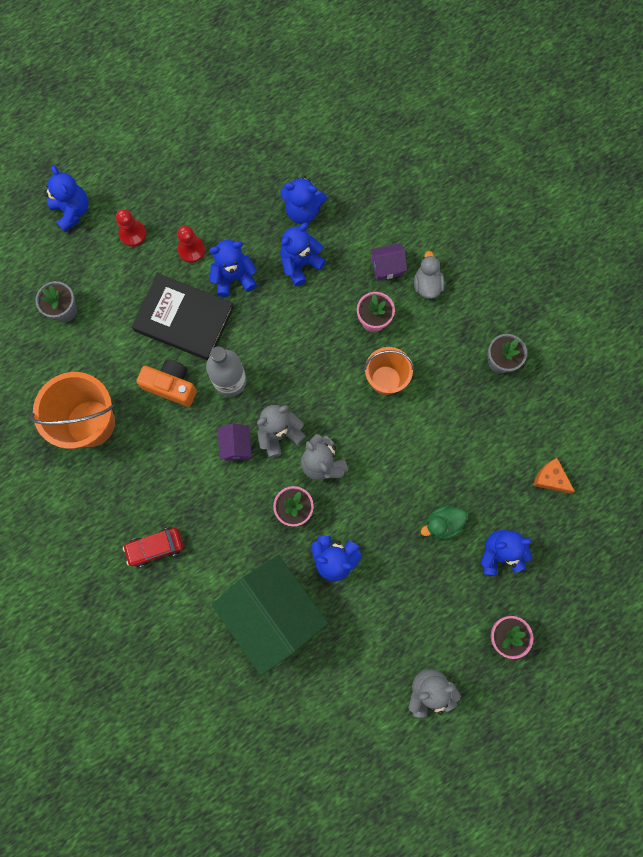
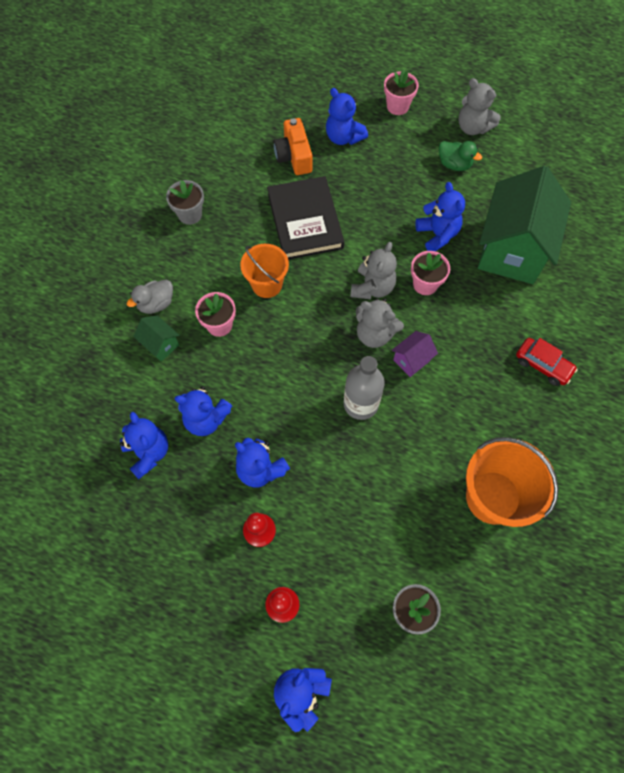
camera: 125 degrees left, 10 degrees down
(171, 386) = (403, 451): orange camera -> orange camera (294, 156)
(184, 319) = (334, 486): black book -> black book (305, 221)
(387, 267) = (160, 344): purple house -> green house
(442, 524) = (352, 182): green duck -> green duck (454, 164)
(550, 478) = (262, 136): orange cheese -> none

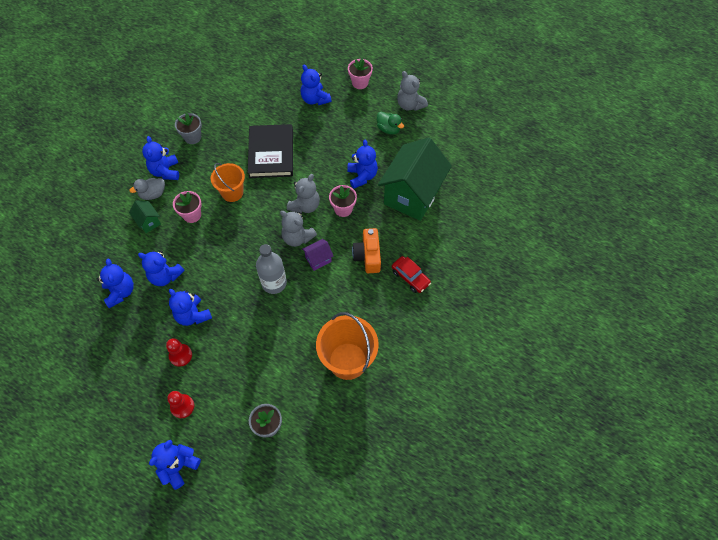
camera: 10 degrees right, 5 degrees down
(165, 268) = (165, 171): none -> blue teddy bear
(294, 156) = (276, 108): orange camera -> orange camera (368, 256)

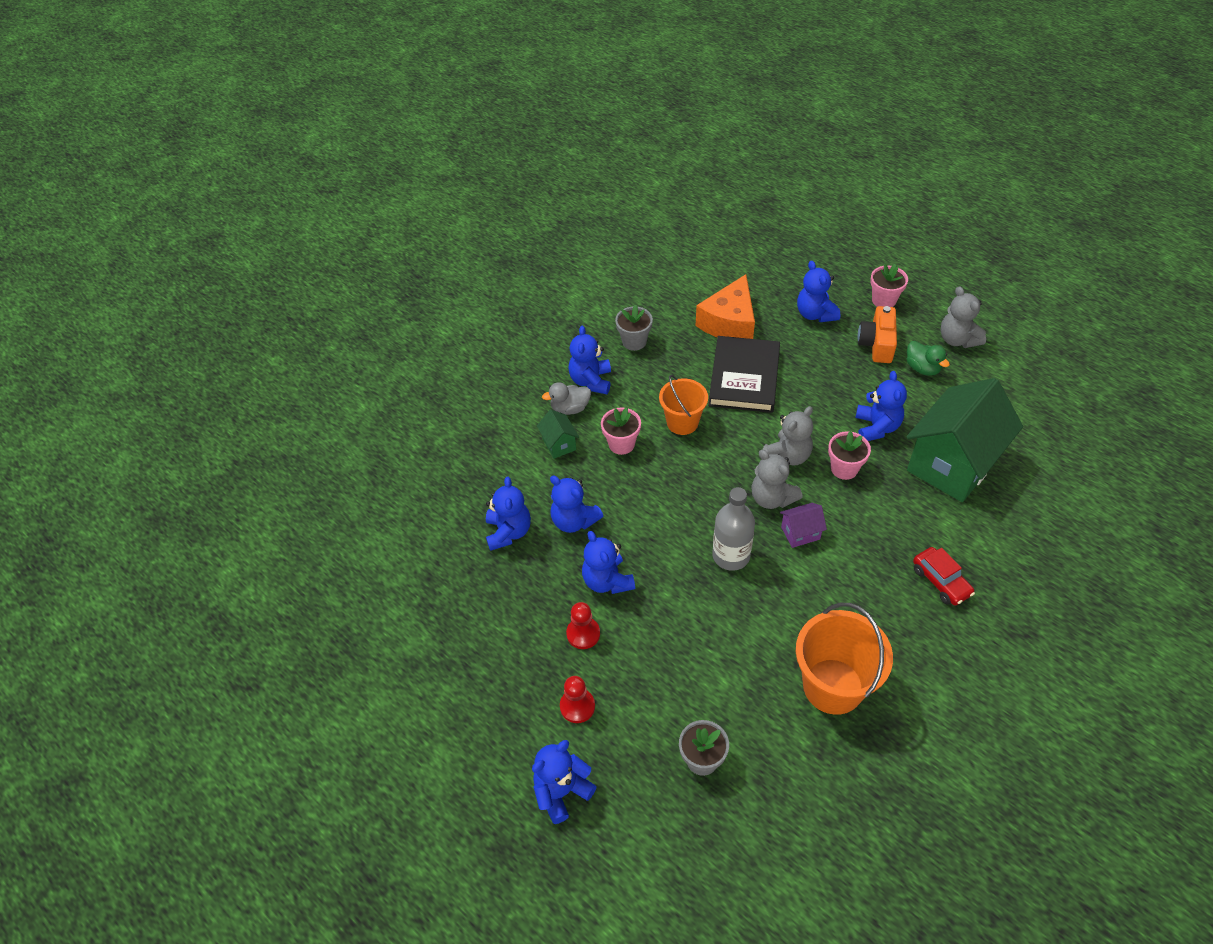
camera: 15 degrees right, 10 degrees down
(257, 113) = (729, 322): none -> orange cheese
(368, 256) = (876, 540): orange camera -> orange camera (877, 344)

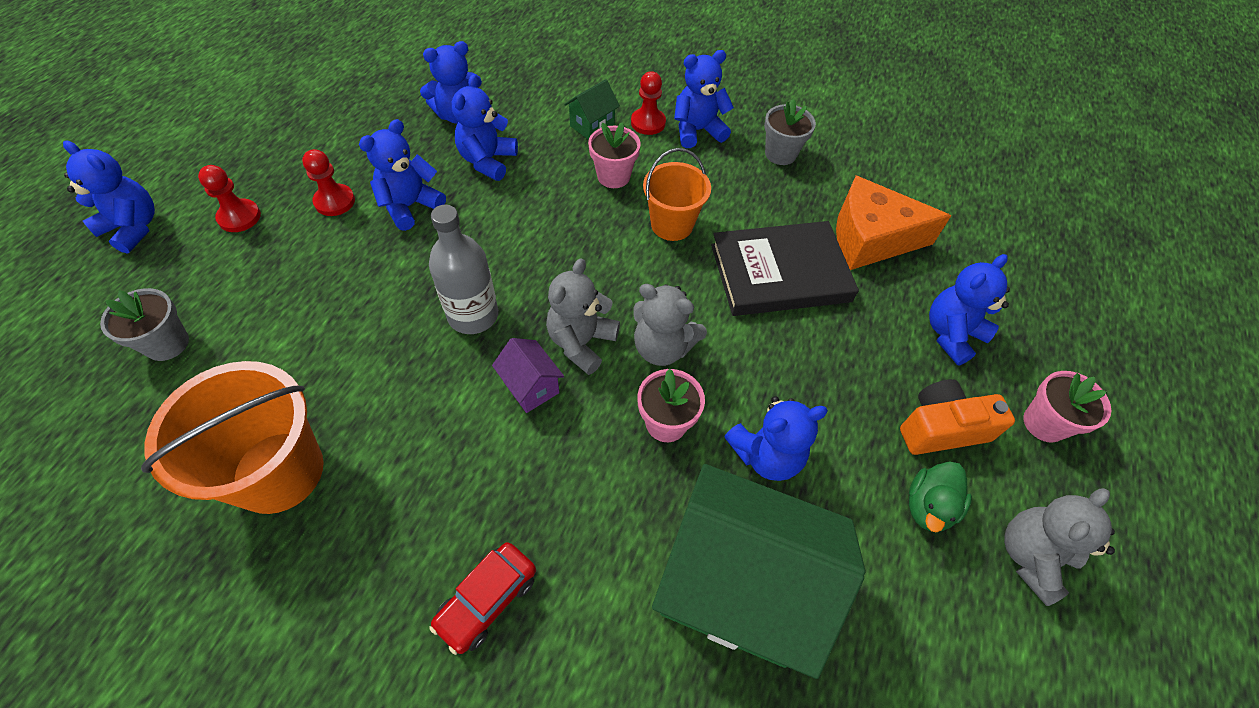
camera: 65 degrees right, 5 degrees up
(570, 408) = (648, 123): grey duck -> red pawn

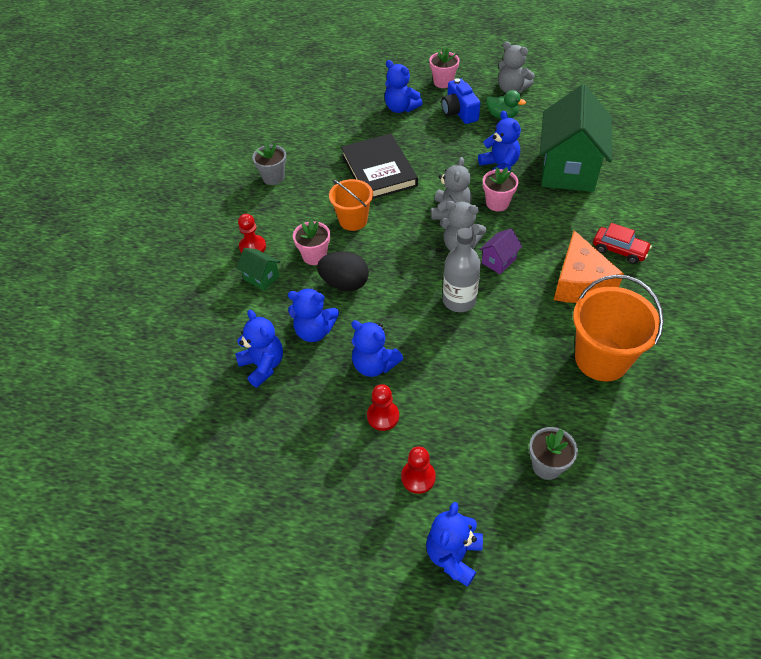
camera: 95 degrees left, 5 degrees down
(553, 198) = (345, 283): none -> black egg
(697, 131) = (257, 219): blue teddy bear -> none
(870, 238) = (340, 136): orange cheese -> orange cheese (580, 283)
(941, 428) = (459, 112): orange camera -> blue camera

